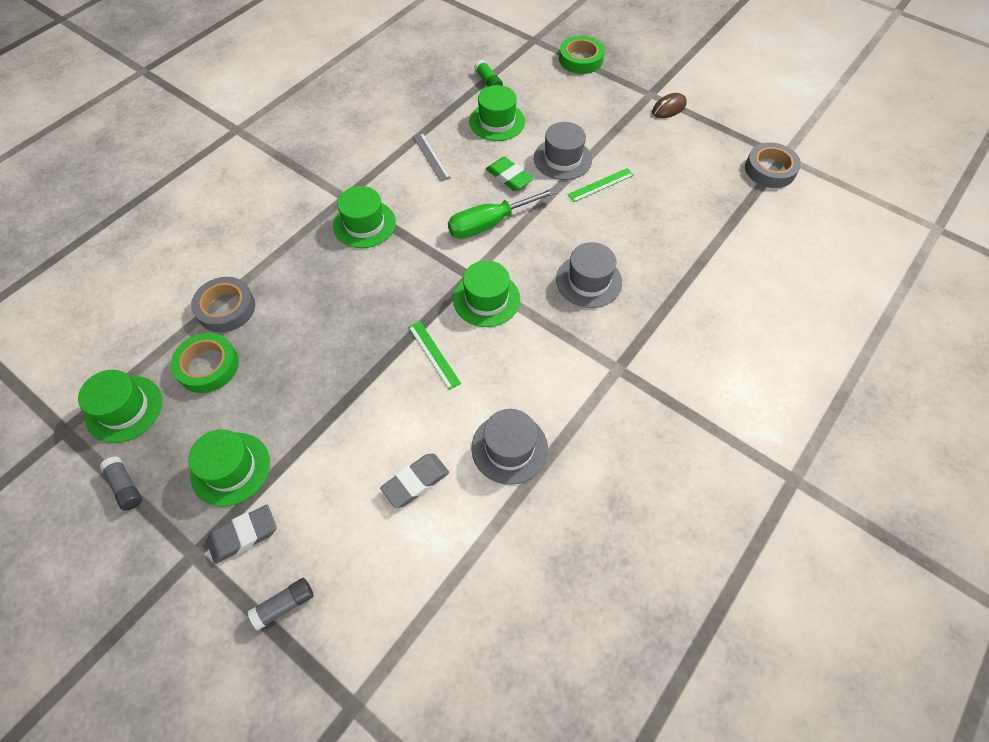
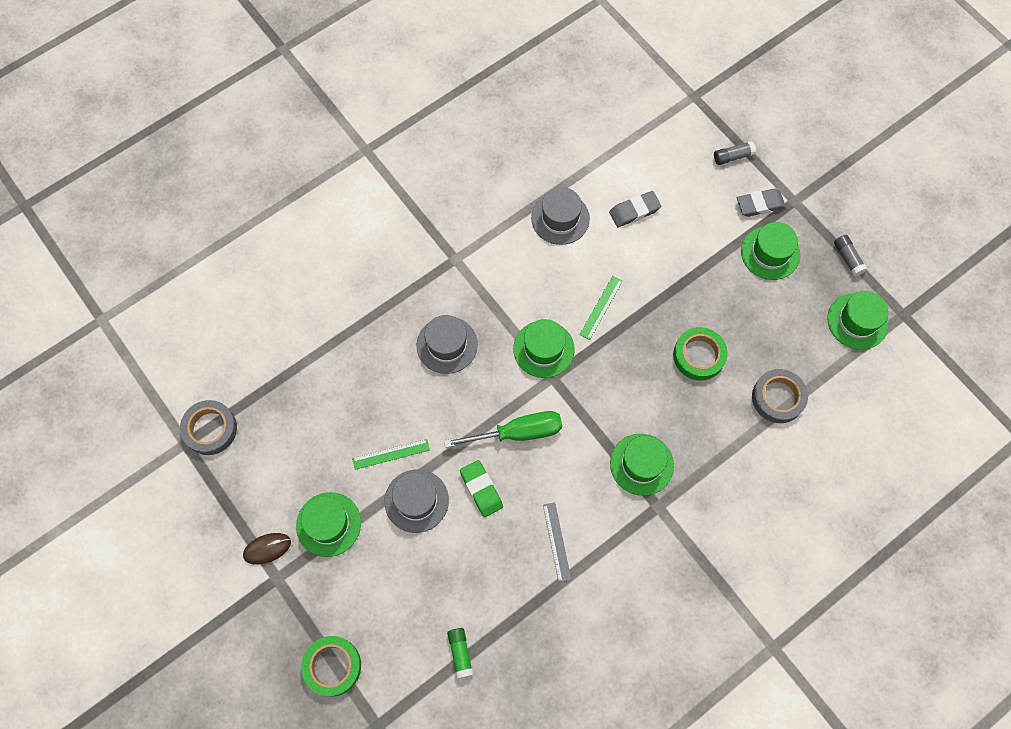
camera: 165 degrees left, 10 degrees up
(208, 366) = (791, 343): green tape -> green tape (699, 356)
(434, 354) = (601, 307): green ruler -> green ruler turned 45 degrees clockwise
(497, 121) = (470, 579): green hat -> green hat (328, 524)

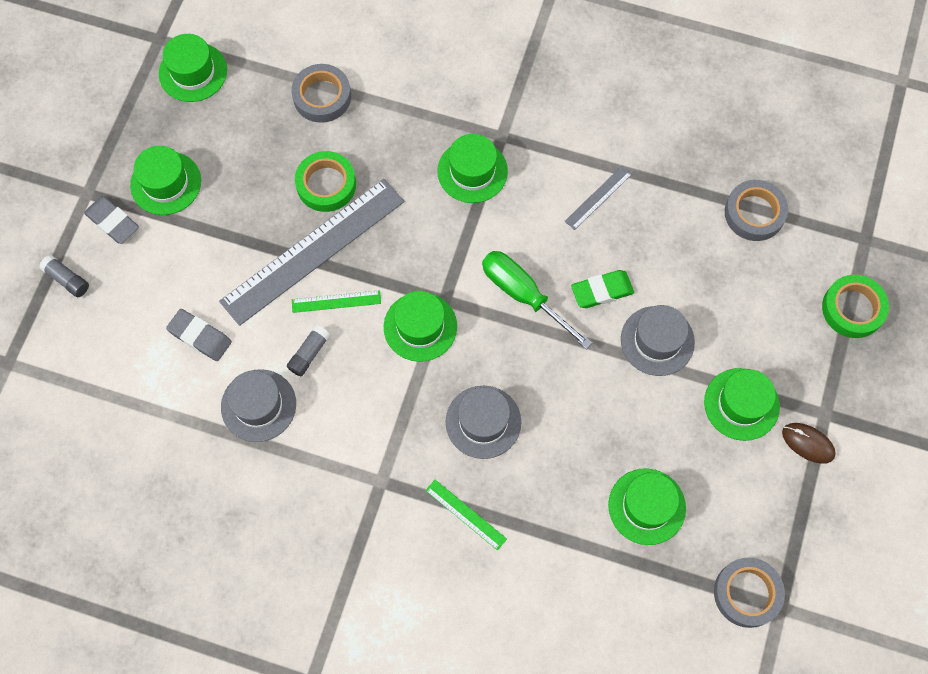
camera: 125 degrees left, 0 degrees up
(312, 408) = (647, 506): none -> green hat
(391, 454) = (633, 395): green ruler -> green ruler (466, 514)
(460, 653) = (754, 213): green glue stick -> grey tape
(481, 489) = (602, 291): green eraser -> green eraser turned 45 degrees clockwise
(650, 316) = (313, 251): none -> grey ruler
(847, 258) = (126, 113): grey glue stick -> grey glue stick (309, 353)

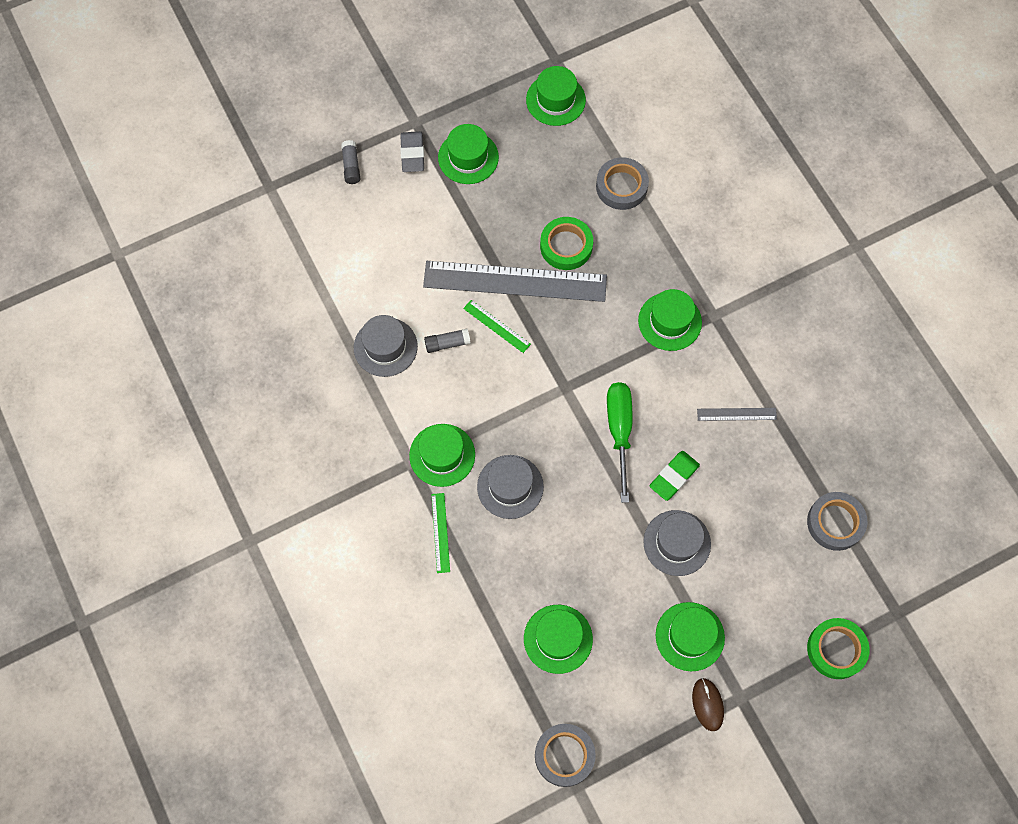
camera: 45 degrees right, 0 degrees up
(200, 337) = (393, 272): grey eraser -> none
(420, 326) = (532, 390): green hat -> green hat (442, 455)
(602, 291) = (674, 477): green eraser -> green eraser turned 75 degrees counterclockwise

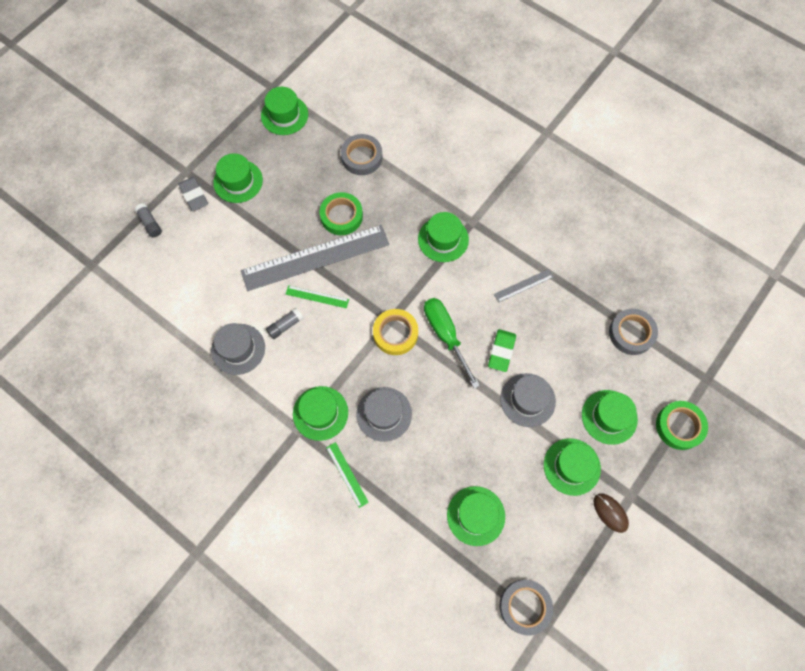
camera: 25 degrees left, 0 degrees up
(564, 405) = (395, 333): none -> yellow tape
(760, 603) = (609, 417): none -> green hat

